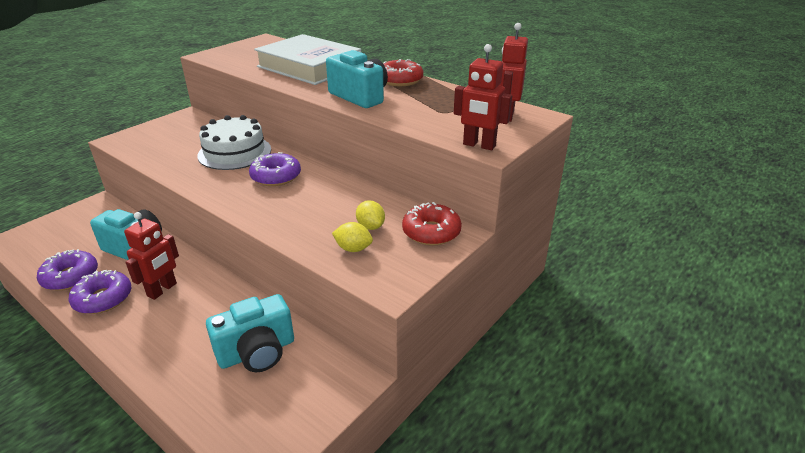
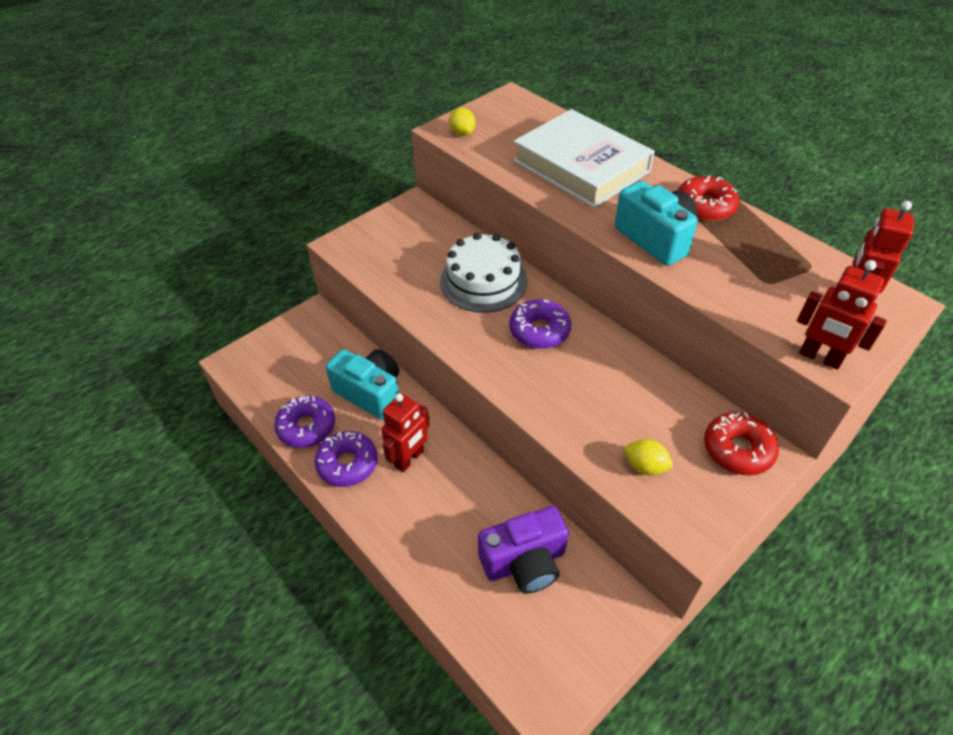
camera: 10 degrees right, 15 degrees up
(257, 352) = (524, 562): turquoise camera -> purple camera
(370, 226) = (663, 431): yellow lemon -> yellow lemon (462, 133)

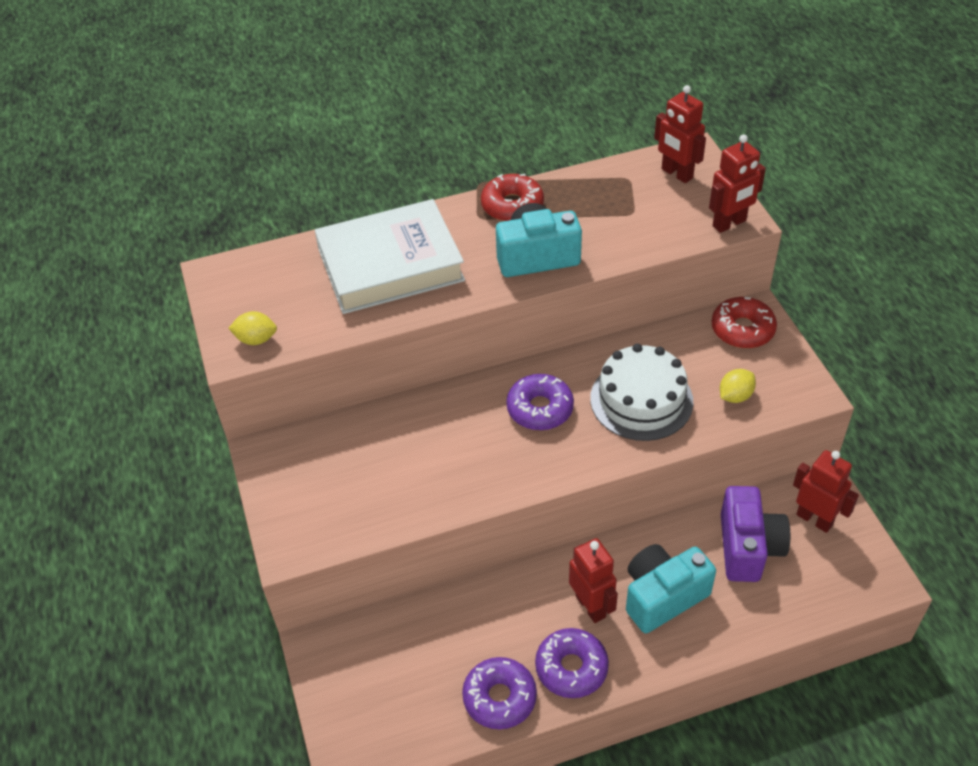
camera: 65 degrees left, 0 degrees up
(370, 393) = (481, 618): turquoise camera -> turquoise camera (663, 596)
(483, 281) = (441, 429): white cake -> white cake (641, 400)
(589, 615) = (814, 519): none -> red robot

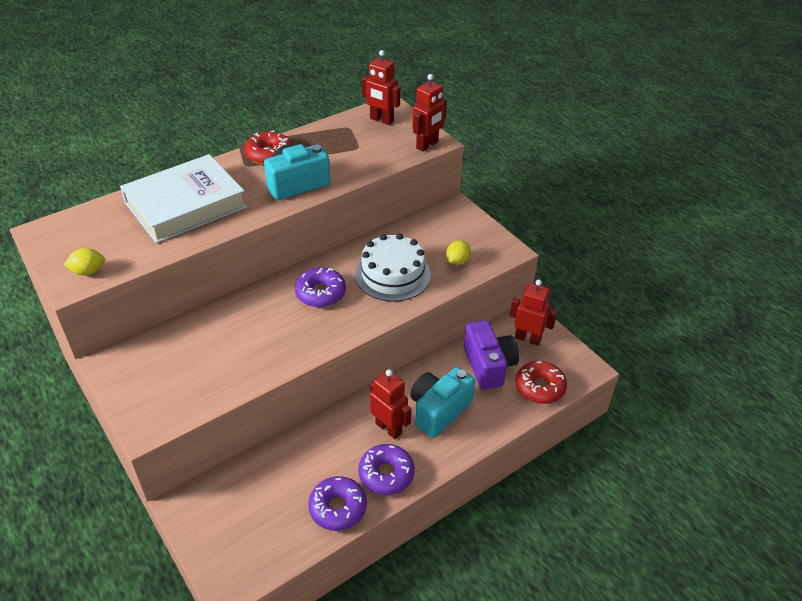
camera: 20 degrees left, 5 degrees down
(742, 329) = (449, 219): red donut -> red donut (540, 387)

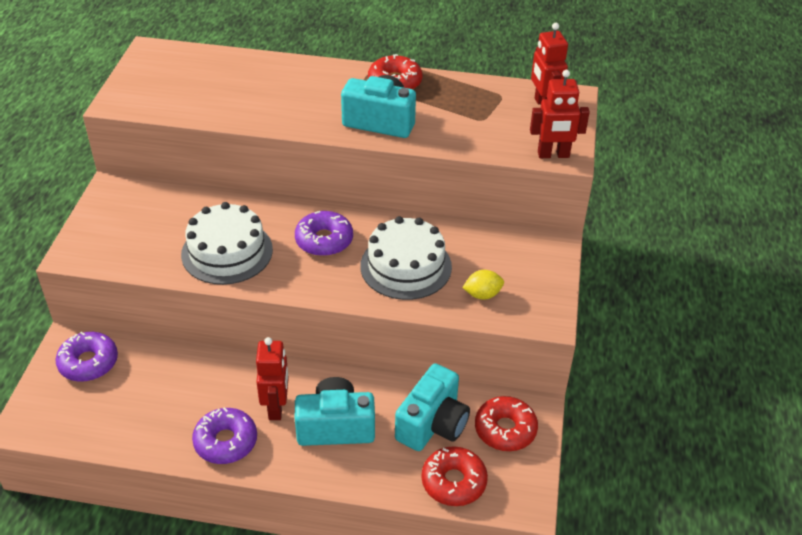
camera: 45 degrees right, 0 degrees up
(88, 271) = (138, 99): yellow lemon -> none
(185, 205) = (271, 88): white book -> none
(265, 344) = (227, 252): none -> white cake
(338, 508) = (158, 436): purple donut -> purple donut (88, 363)
(488, 366) = (432, 424): purple camera -> turquoise camera
(528, 338) = (505, 429): red robot -> red donut

